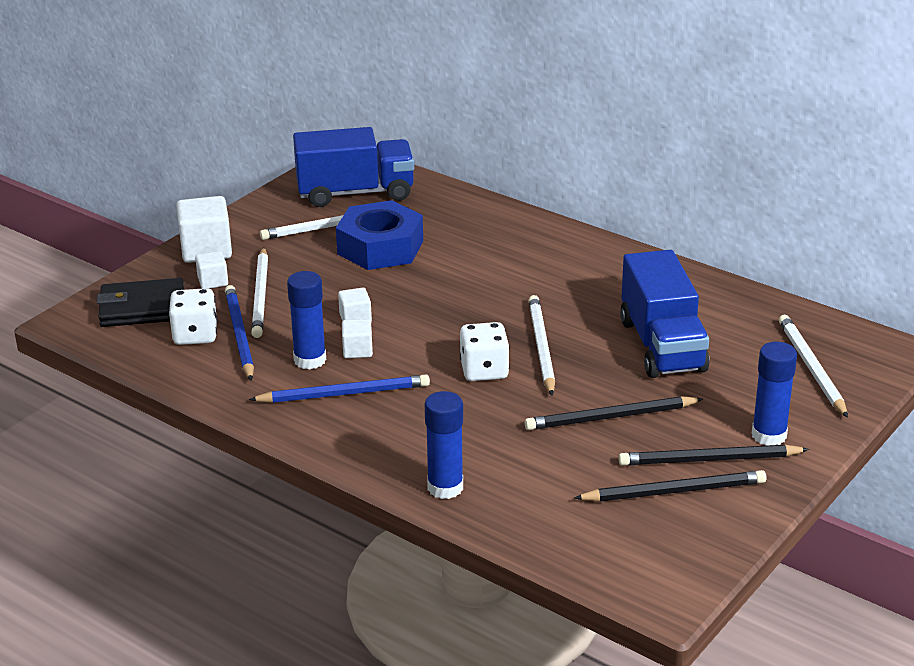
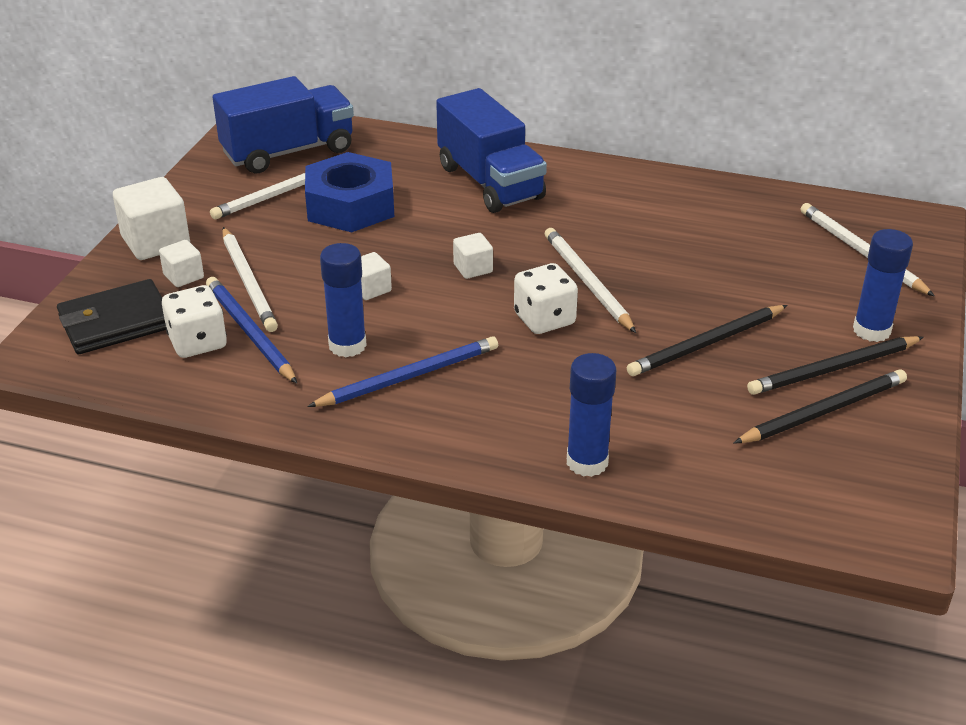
camera: 20 degrees left, 5 degrees up
(357, 350) = (394, 324): white cube -> white cube (473, 268)
(662, 345) = (705, 257): blue truck -> blue truck (490, 182)

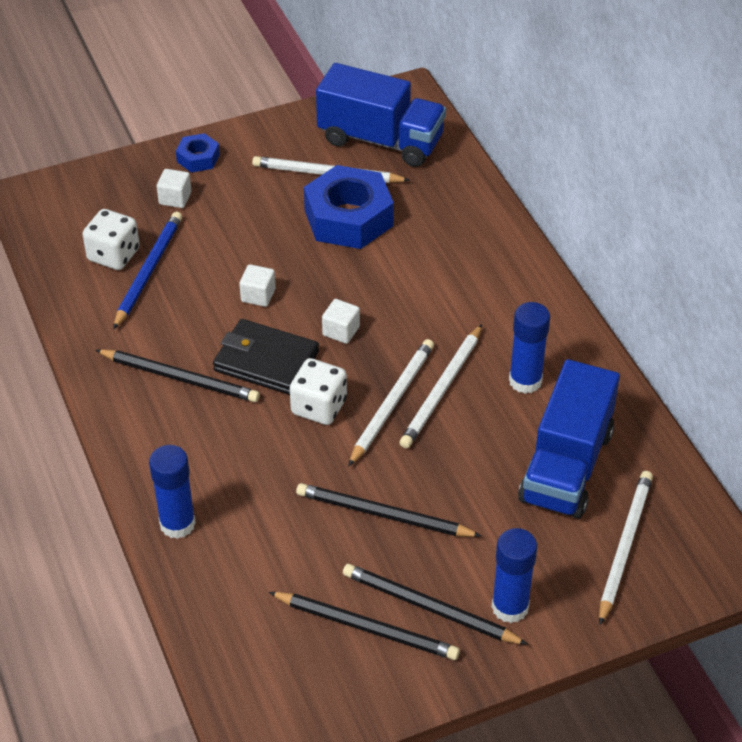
camera: 50 degrees right, 10 degrees up
(116, 322) = (96, 204): black wallet -> black wallet (266, 361)
(156, 242) = (198, 158): white cube -> blue nut
(248, 282) = (201, 232): white pencil -> white pencil (442, 389)
(347, 345) = (183, 326): blue glue stick -> blue glue stick (525, 381)
(409, 377) = (180, 378): blue pencil -> black pencil
(490, 182) = (467, 269): blue truck -> blue truck (566, 466)

